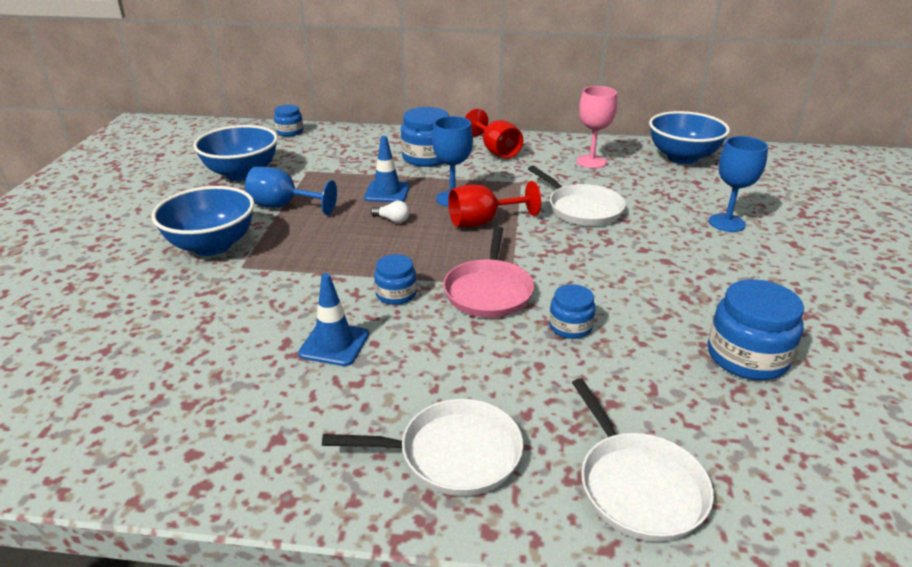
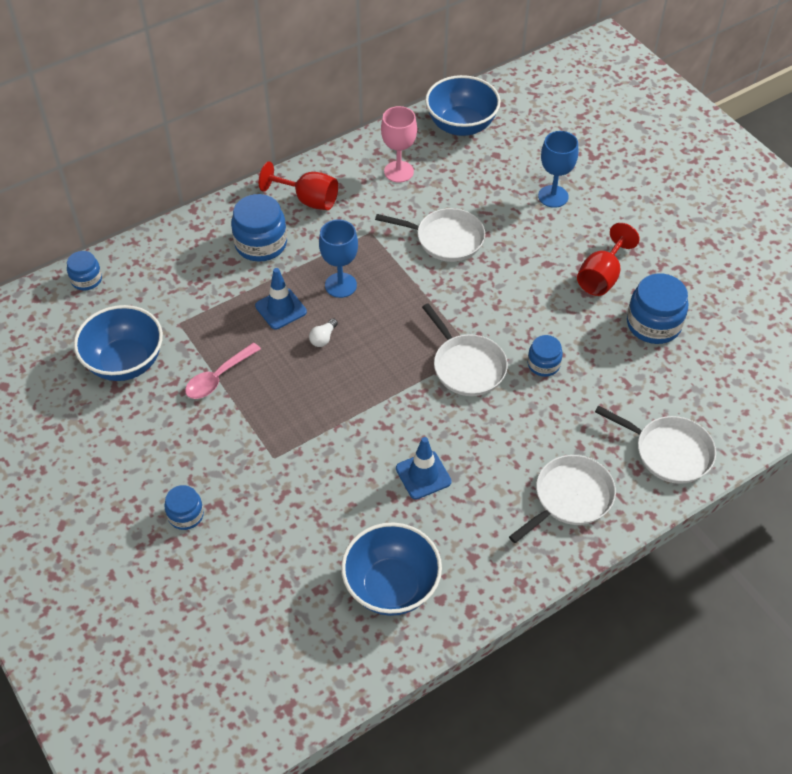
camera: 40 degrees left, 20 degrees up
(212, 245) = (222, 454): blue bowl -> blue bowl (391, 586)
(283, 206) = (218, 377): blue goblet -> pink spoon
(392, 220) = (323, 338): white light bulb -> white light bulb turned 135 degrees clockwise
(396, 294) = (412, 409): blue jar -> blue jar (186, 515)
(483, 222) = (391, 298): red goblet -> red goblet (601, 277)
(489, 291) = (467, 366): pink pan -> white pan

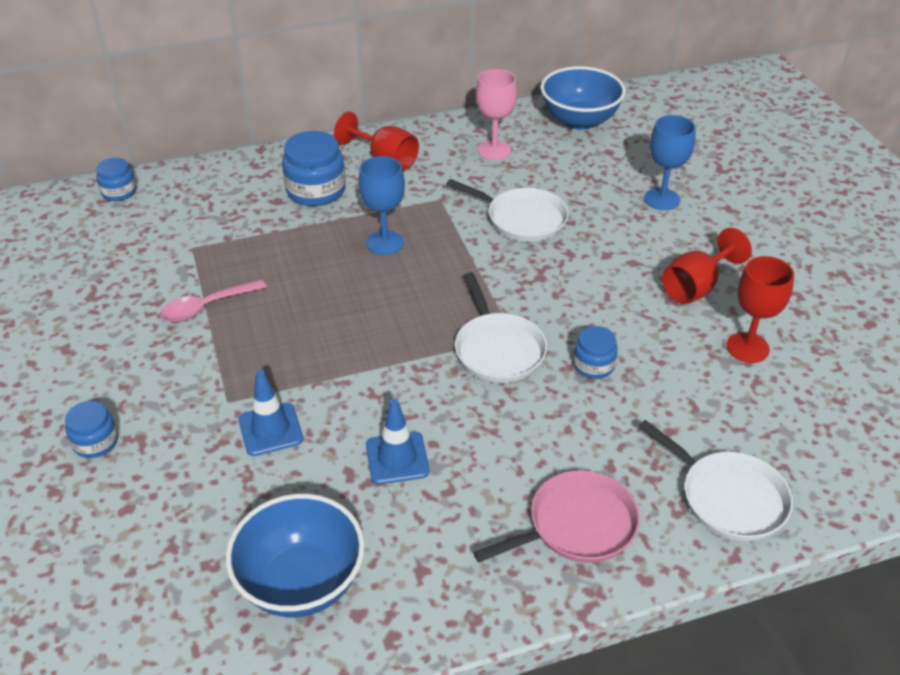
camera: 15 degrees right, 10 degrees down
(125, 362) = (115, 274): blue bowl -> none
(281, 309) = (308, 253): blue traffic cone -> blue traffic cone (270, 429)
(323, 338) = (342, 290): white light bulb -> none
(570, 497) = (577, 525): white pan -> pink pan
(653, 324) = (747, 348): blue jar -> red goblet

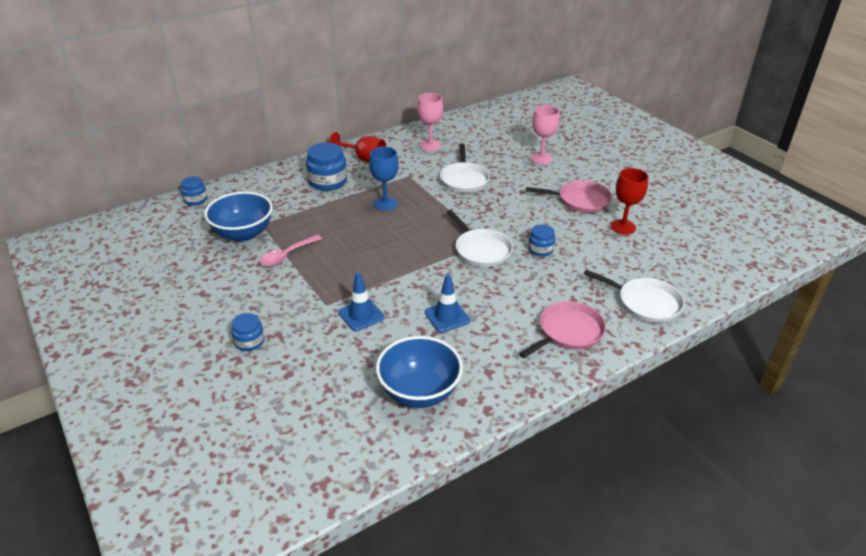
camera: 15 degrees left, 5 degrees down
(522, 219) = (464, 180): white pan -> white pan turned 75 degrees clockwise
(579, 120) = (474, 123): blue bowl -> blue bowl (243, 234)
(662, 199) = (541, 158): blue goblet -> pink goblet
(696, 287) = (580, 200): red goblet -> pink pan

